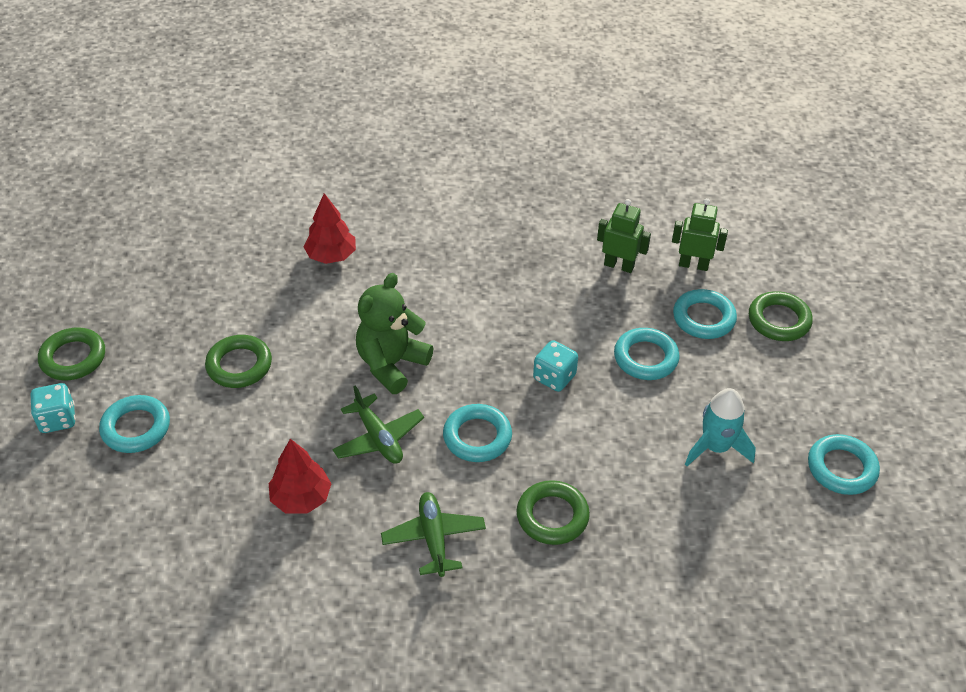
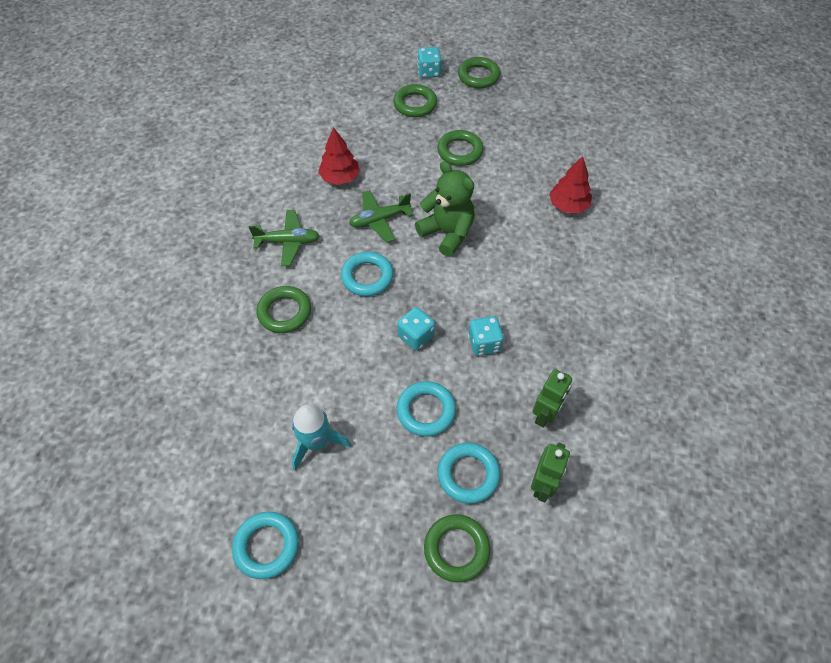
camera: 100 degrees right, 10 degrees up
(136, 428) = (415, 104): turquoise ring -> green ring
(548, 317) = (484, 343): none -> turquoise dice

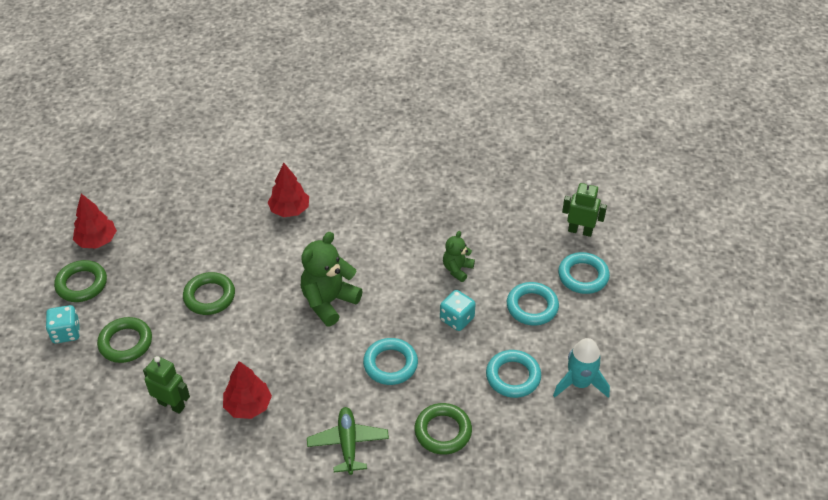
camera: 95 degrees left, 10 degrees down
(267, 546) = (679, 406): turquoise ring -> turquoise ring (513, 376)
(379, 220) = (313, 361): green plane -> none
(456, 549) = (644, 281): green ring -> none
(484, 343) = (457, 269): turquoise dice -> green teddy bear
(526, 81) = (97, 241): none -> red tree
(545, 414) = (519, 229): green robot -> green robot (171, 404)

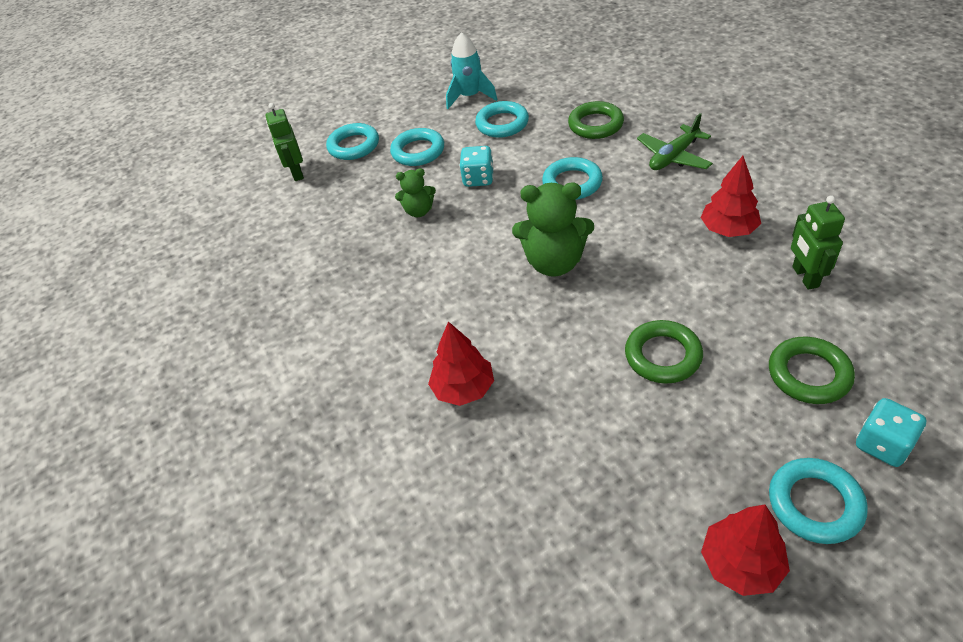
camera: 120 degrees left, 0 degrees up
(82, 284) = (815, 504): green ring -> turquoise ring

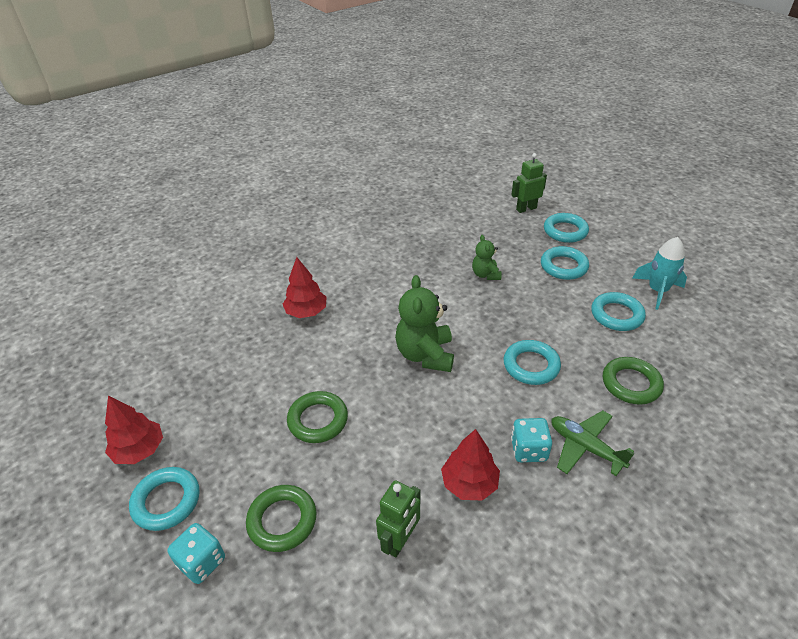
camera: 80 degrees right, 5 degrees down
(478, 179) = (530, 304): turquoise dice -> turquoise dice (528, 450)
(804, 277) = (400, 541): green robot -> green robot turned 135 degrees clockwise

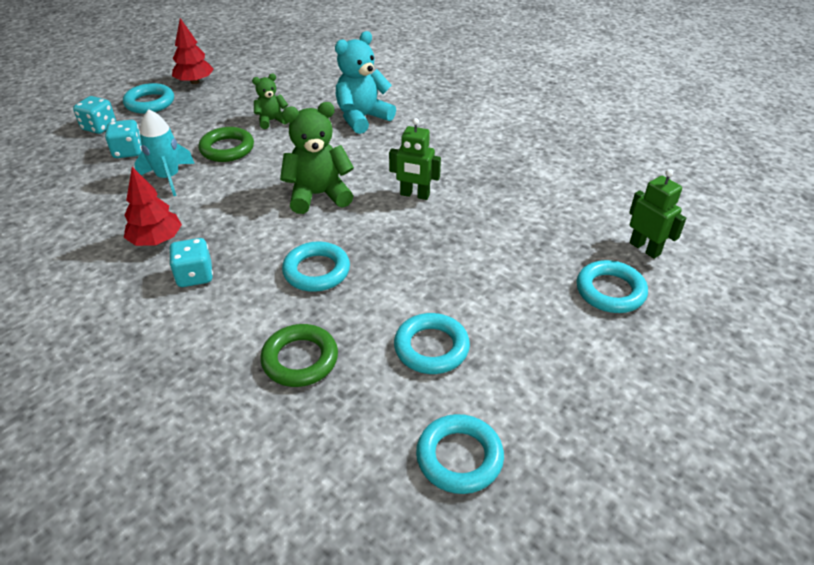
camera: 75 degrees right, 0 degrees up
(282, 520) = (128, 151): green ring -> turquoise dice
(306, 312) = (362, 118): red tree -> turquoise teddy bear
(400, 541) = (103, 209): green robot -> green robot (414, 195)
(485, 274) = (470, 223): green teddy bear -> green teddy bear (271, 121)
(563, 266) = (520, 292): turquoise ring -> turquoise ring (459, 457)
(585, 447) = (199, 318): green plane -> none
(657, 291) = (505, 397): turquoise rocket -> turquoise rocket (168, 178)

